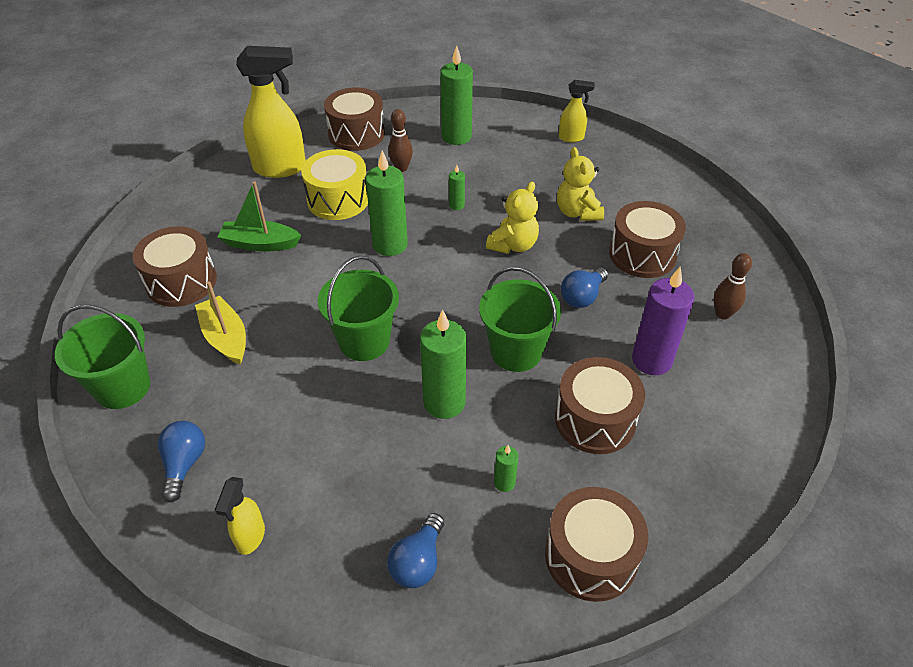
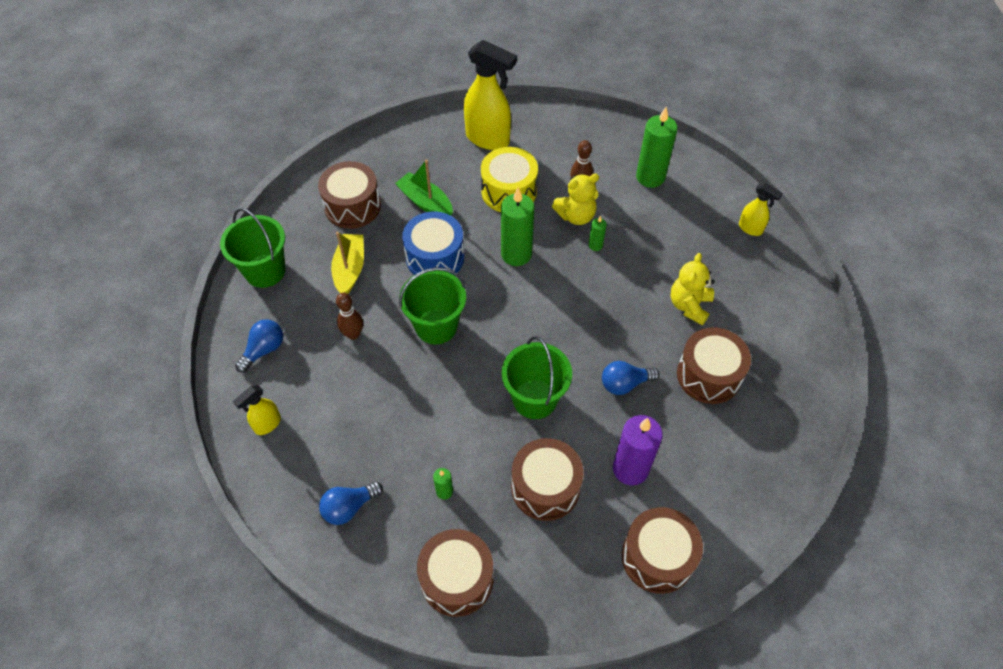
camera: 35 degrees right, 10 degrees up
(311, 284) = (435, 257): none -> blue drum
(356, 134) = (570, 134): brown drum -> brown drum (657, 557)
(444, 402) = (452, 407): green candle -> none
(513, 245) = (610, 307): yellow teddy bear -> yellow teddy bear (576, 216)
(722, 314) = (726, 466): brown bowling pin -> brown bowling pin (353, 334)

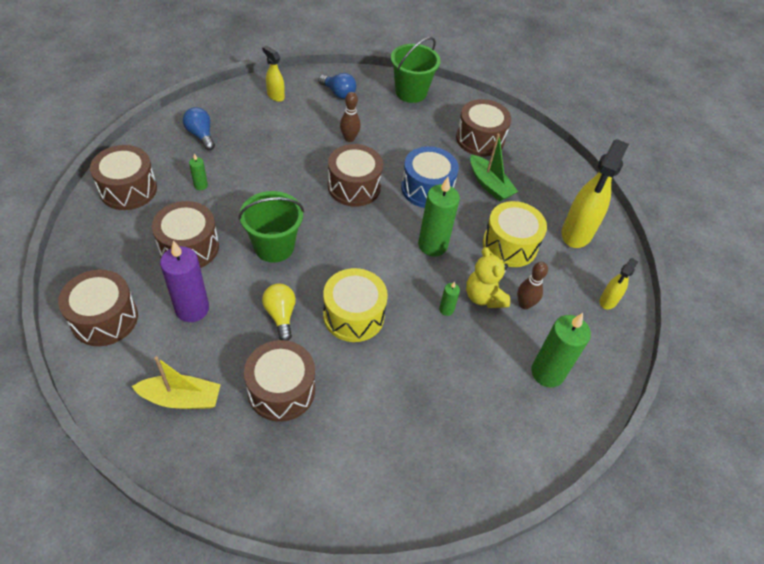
camera: 85 degrees right, 5 degrees down
(350, 269) = (413, 137): yellow boat -> yellow boat (181, 398)
(425, 202) = (489, 185): green boat -> green boat turned 105 degrees clockwise
(436, 326) = (354, 187): green bucket -> brown drum
(614, 320) = (353, 315): none -> yellow drum
(624, 384) = (280, 315): blue light bulb -> yellow light bulb
(689, 305) = (369, 385): yellow teddy bear -> none
(750, 229) = (479, 471): yellow spray bottle -> yellow spray bottle (608, 301)

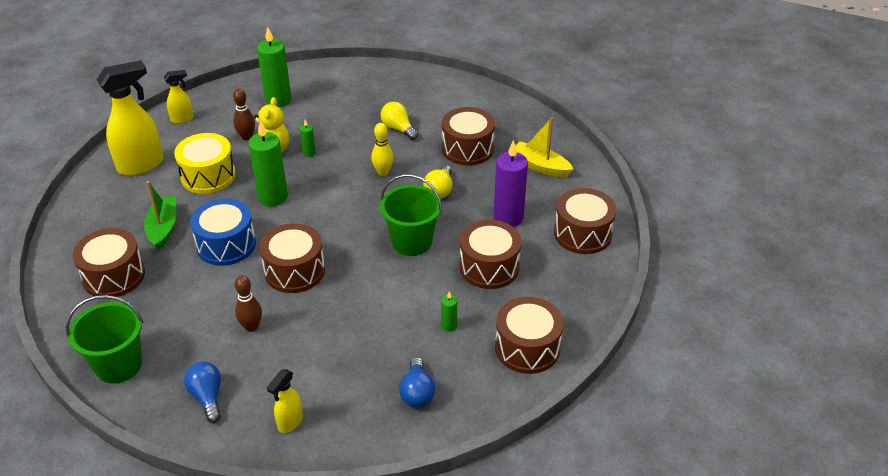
camera: 145 degrees left, 10 degrees down
(275, 96) = (290, 422): yellow spray bottle -> yellow spray bottle turned 45 degrees clockwise
(353, 315) = (383, 172): yellow drum -> yellow bowling pin
(380, 388) = (398, 129): none -> yellow light bulb

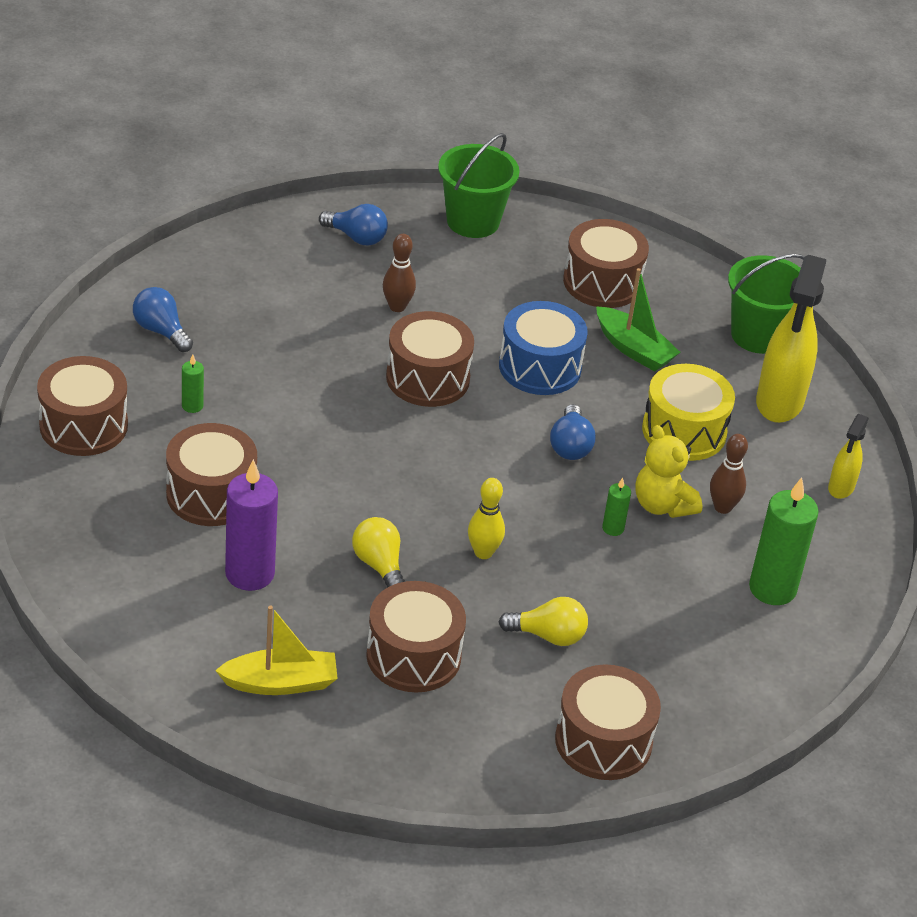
camera: 135 degrees right, 0 degrees up
(273, 197) = (570, 446): green candle -> blue light bulb
(290, 422) = (256, 254): yellow spray bottle -> none
(412, 242) = (336, 477): green bucket -> green bucket (758, 335)
(582, 234) = (130, 601): brown drum -> brown drum (603, 741)

